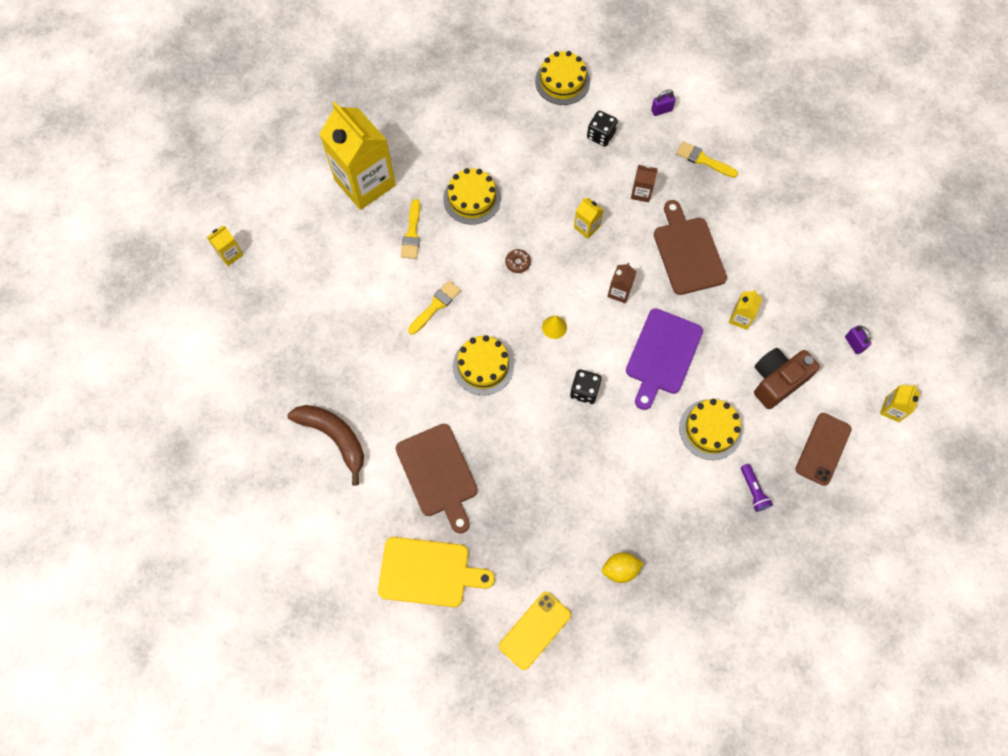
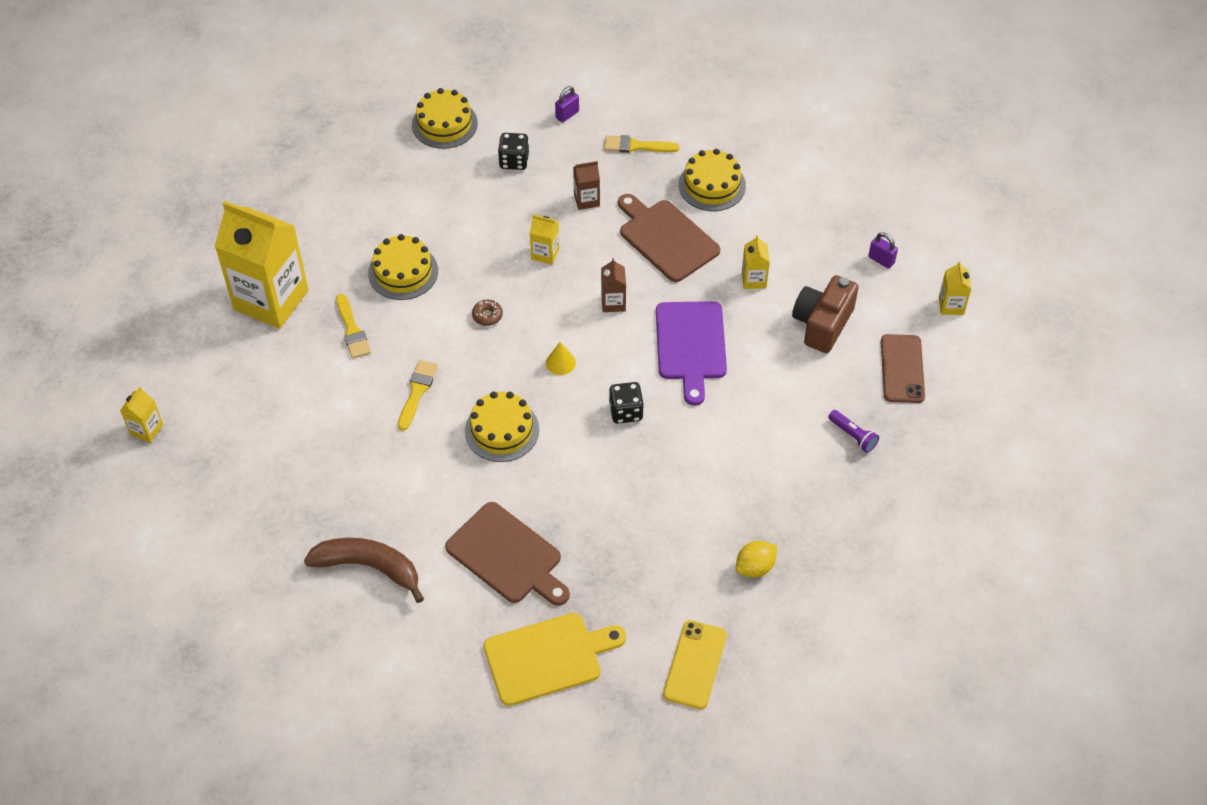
camera: 25 degrees left, 15 degrees down
(710, 429) = (778, 396): yellow cake -> yellow cake (712, 185)

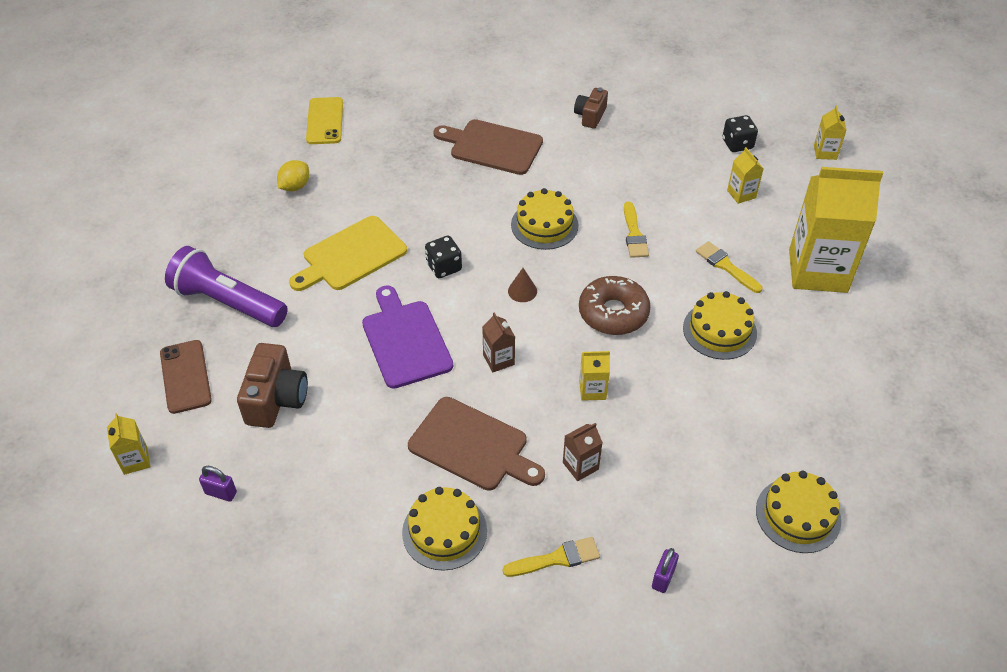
camera: 160 degrees right, 5 degrees down
(369, 567) = (590, 116): brown banana -> brown camera
(487, 315) = (613, 313): brown donut -> brown donut, size x2.28
(514, 161) = (688, 490): black dice -> black dice (737, 144)
(547, 658) = (433, 100): yellow cutting board -> yellow cutting board (351, 255)
(560, 362) = (522, 291): yellow cone -> brown cone
(754, 279) = (361, 426): yellow carton -> yellow carton (741, 194)
(853, 436) = (228, 302): purple flashlight -> purple flashlight, size x2.31

